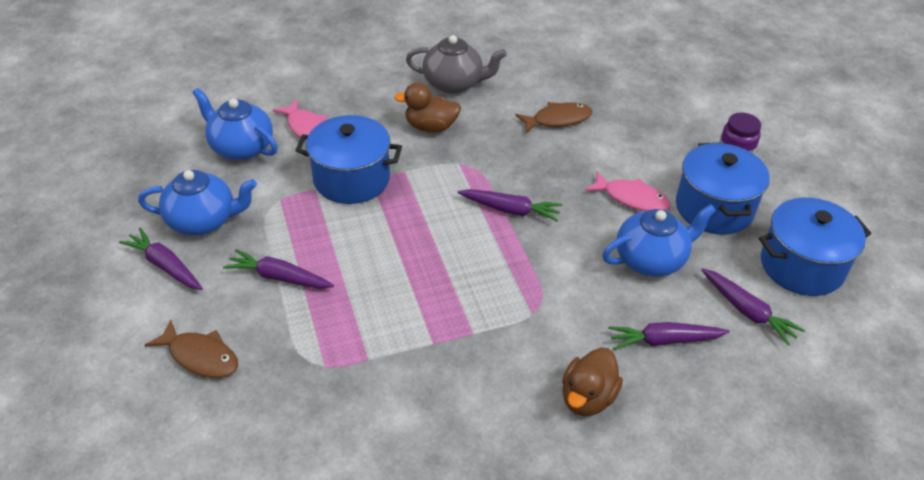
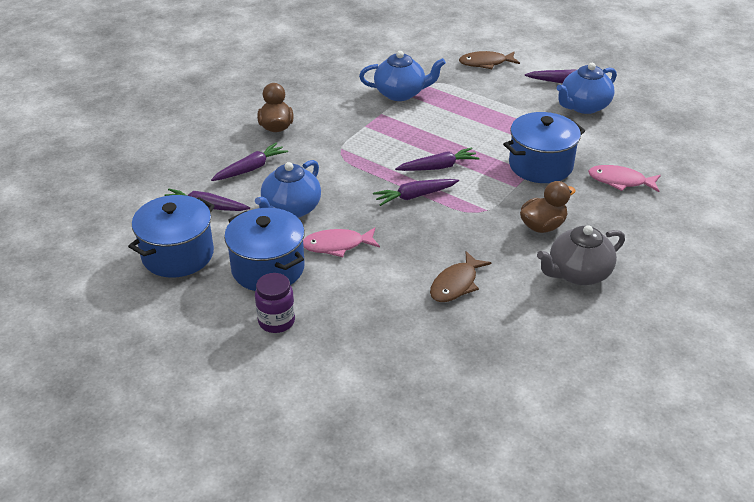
camera: 145 degrees right, 5 degrees down
(241, 147) = (637, 149): blue teapot -> blue teapot (401, 93)
(279, 277) = (500, 103): purple carrot -> purple carrot (438, 167)

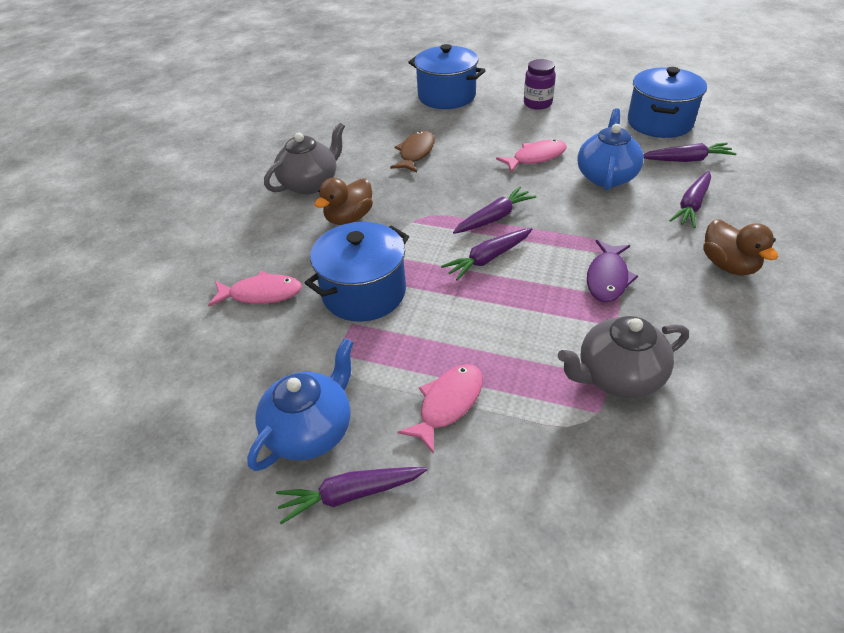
camera: 165 degrees right, 5 degrees up
(268, 268) = (577, 130): blue pot -> blue pot (446, 96)
(363, 137) = (607, 278): none -> purple fish
(401, 93) = (618, 376): blue teapot -> grey teapot
(485, 63) = (518, 514): brown fish -> none
(503, 101) = (448, 404): none -> pink fish

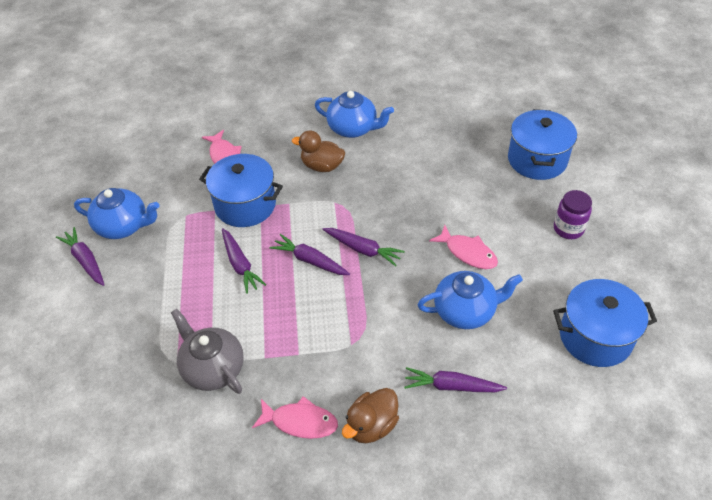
camera: 65 degrees right, 5 degrees up
(310, 183) = (353, 128): grey teapot -> blue teapot
(415, 153) = (429, 172): brown fish -> none
(448, 404) = (161, 282): pink fish -> pink fish (300, 422)
(607, 278) = (318, 341): purple fish -> none
(686, 160) = (532, 371): purple carrot -> purple carrot (240, 265)

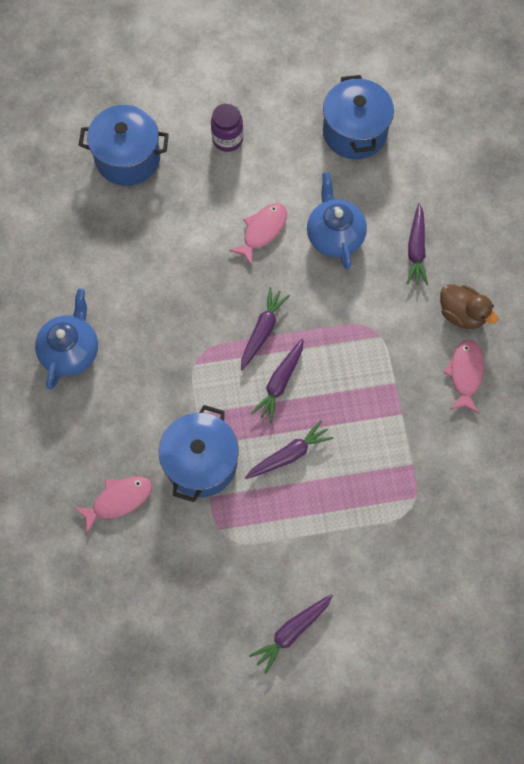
camera: 95 degrees left, 20 degrees up
(123, 226) = (238, 600): blue teapot -> none
(213, 368) = (418, 461): grey teapot -> none
(322, 166) = (136, 382): brown duck -> none

